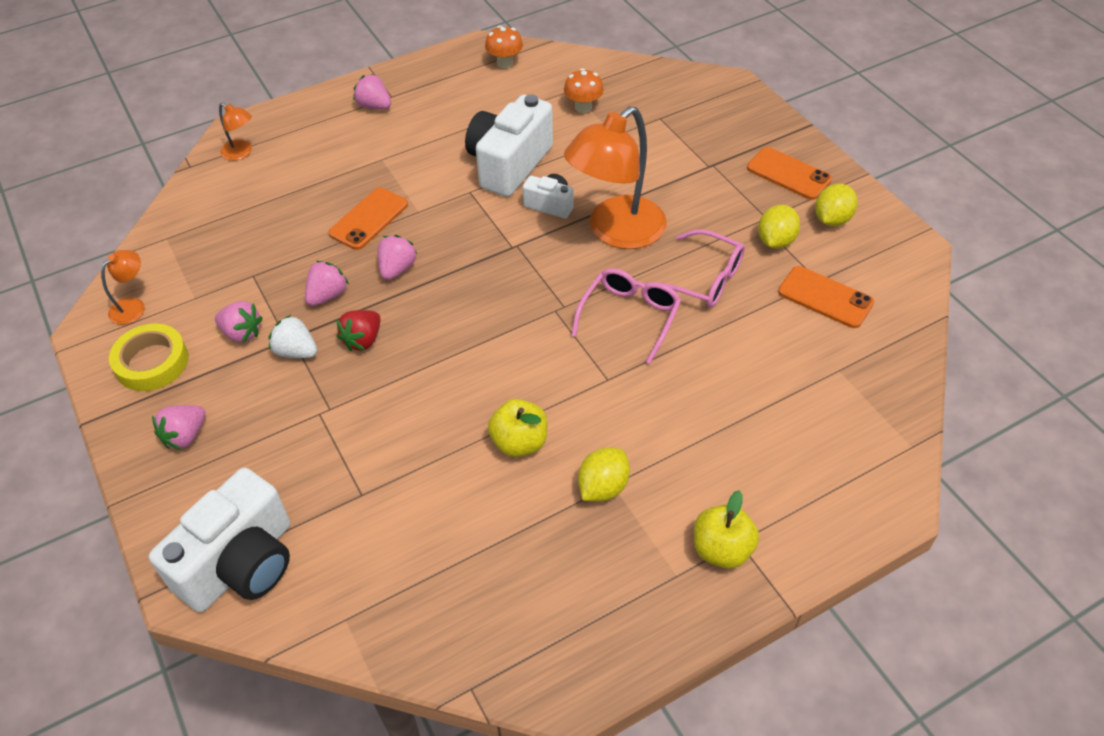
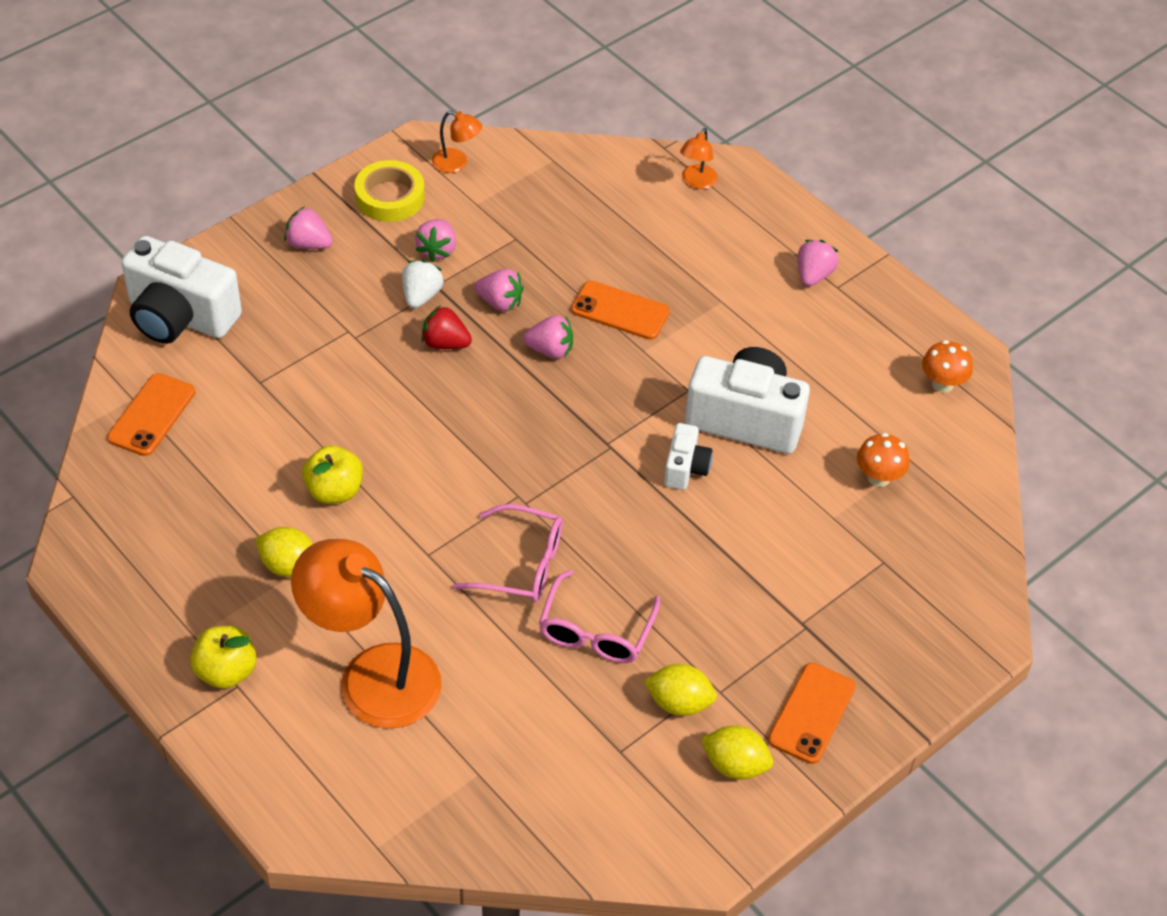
camera: 75 degrees right, 0 degrees up
(616, 232) = (655, 537): orange lamp -> orange lamp (372, 675)
(825, 297) = (592, 758): orange phone -> orange phone (152, 415)

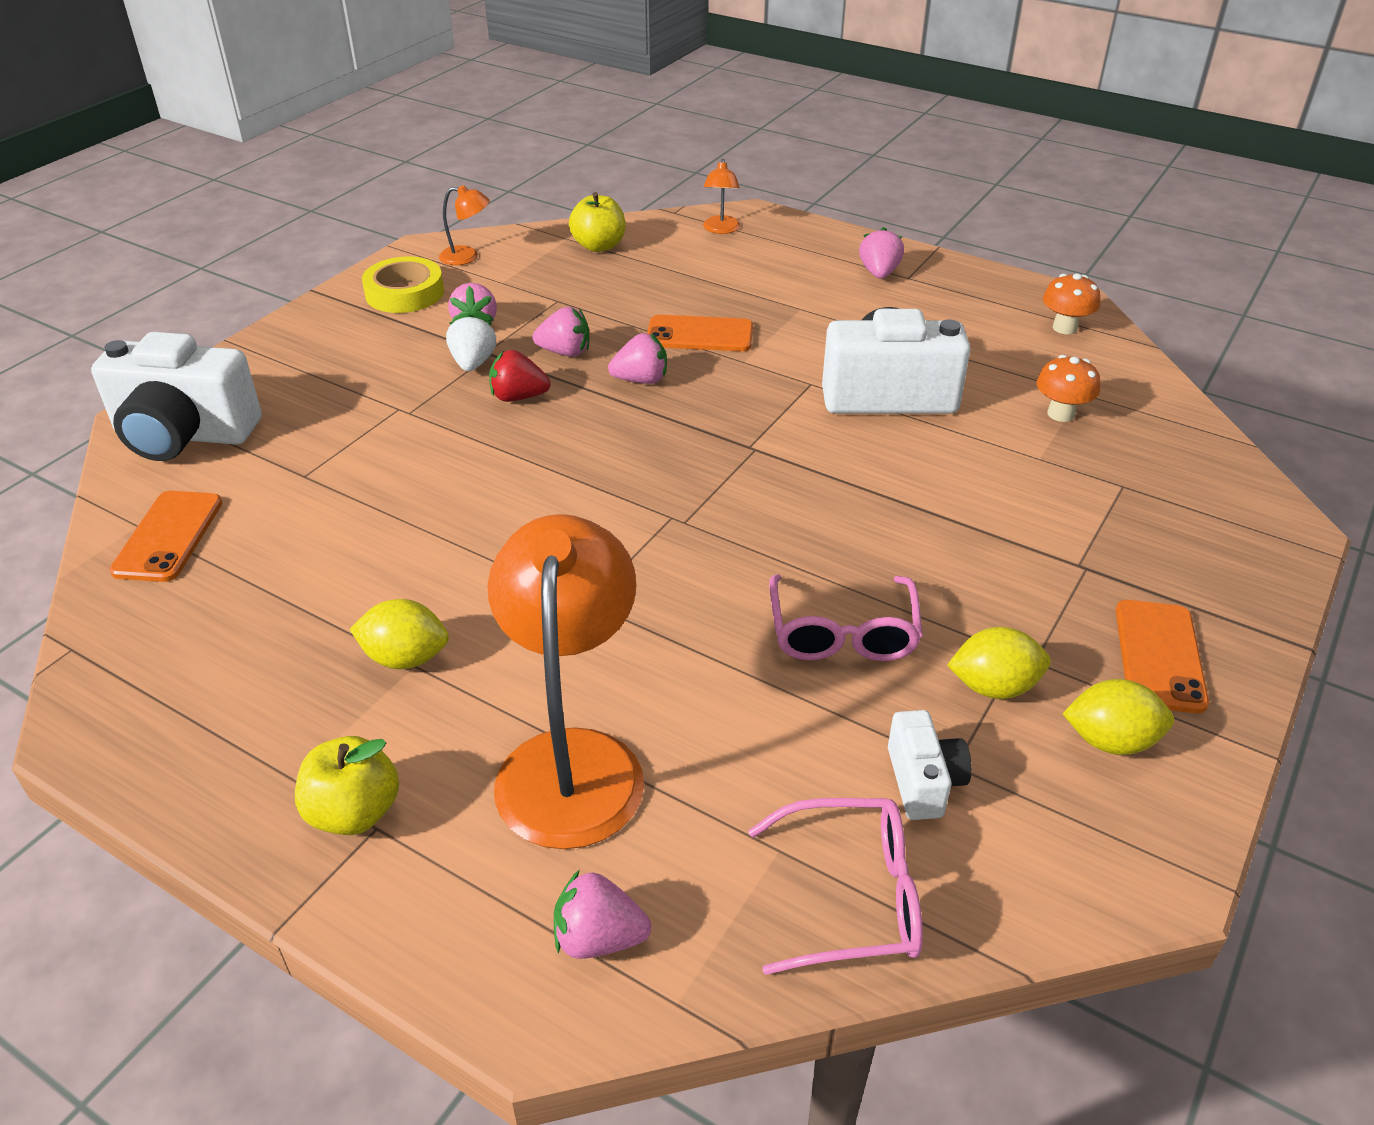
camera: 15 degrees left, 10 degrees down
(308, 244) = (325, 345): pink strawberry -> pink strawberry (599, 938)
(334, 491) = (438, 562): yellow apple -> yellow apple (599, 246)
(372, 675) = (572, 760): orange lamp -> orange lamp turned 75 degrees clockwise
(521, 564) = (711, 585): pink glasses -> pink glasses (852, 897)
(685, 468) = (850, 450): white camera -> white camera (923, 781)

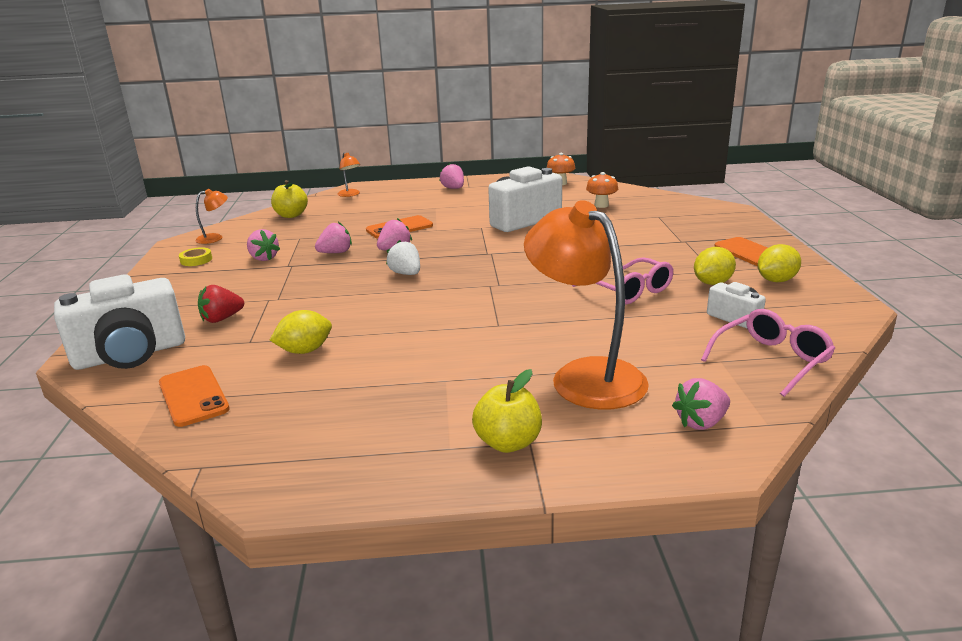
camera: 35 degrees left, 15 degrees down
(404, 293) = (196, 260): yellow tape -> yellow tape, size x0.57
(405, 658) = (436, 380): yellow lemon -> yellow lemon (305, 351)
(473, 363) = (287, 271): white strawberry -> white strawberry (406, 274)
(518, 397) = (336, 274): red strawberry -> red strawberry (222, 319)

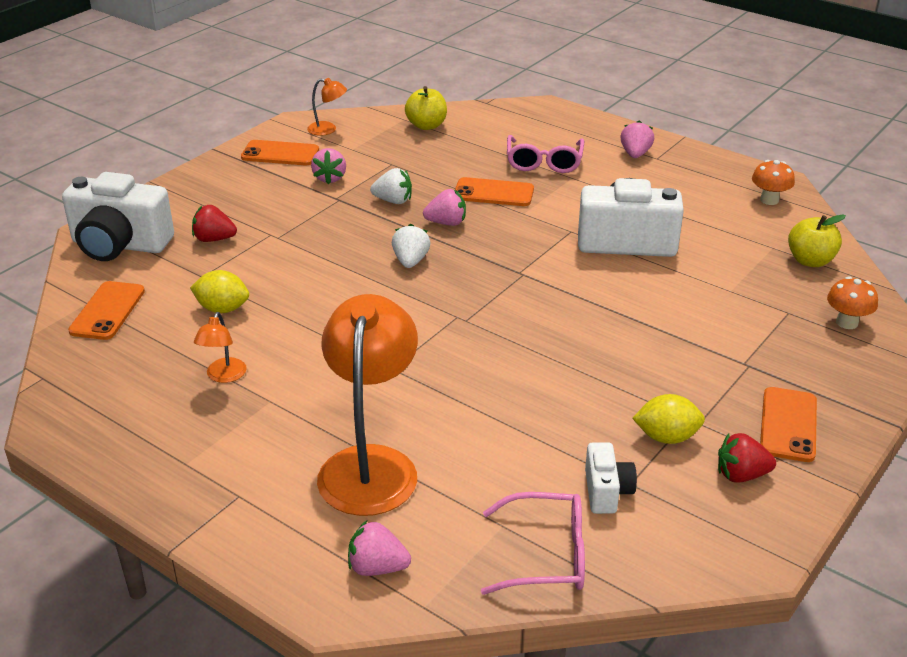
camera: 40 degrees right, 10 degrees up
(196, 260) = (280, 154): yellow tape -> orange phone
(336, 253) = (393, 201): pink strawberry -> white strawberry
(350, 195) = (520, 117): orange lamp -> orange lamp (223, 376)
(508, 442) = (224, 486): yellow apple -> yellow apple (810, 261)
(601, 205) = (753, 261): orange mushroom -> orange mushroom (847, 322)
(629, 291) = (566, 397): pink glasses -> pink glasses (544, 162)
(776, 280) = (741, 475): yellow lemon -> red strawberry

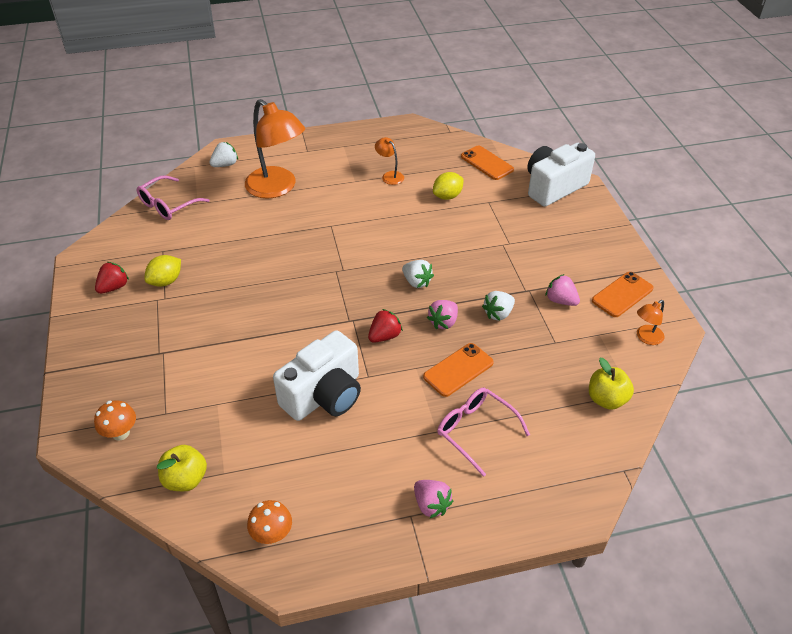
camera: 130 degrees right, 10 degrees up
(214, 239) = (525, 220): red strawberry -> red strawberry (384, 336)
(377, 567) = (225, 164): pink strawberry -> white strawberry
(606, 491) = (169, 241): white camera -> none
(788, 425) = (109, 330): orange phone -> none

